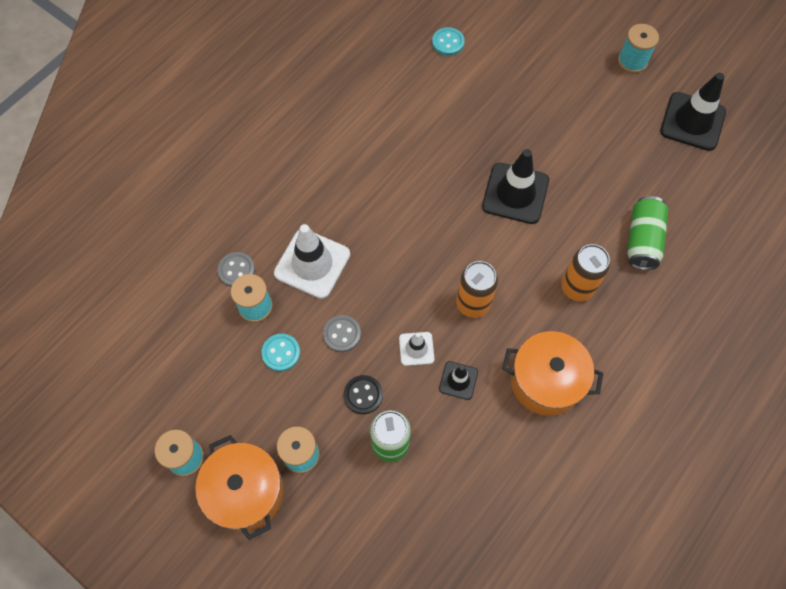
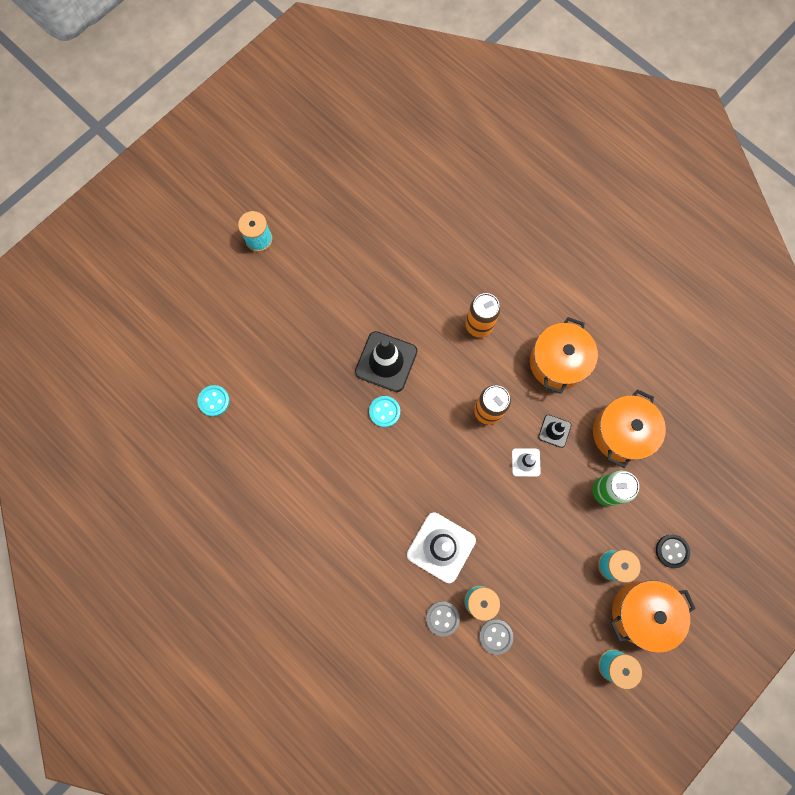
camera: 85 degrees left, 10 degrees up
(281, 353) = (524, 579): turquoise button -> turquoise button (384, 412)
(342, 334) = (509, 524): grey button -> grey button (495, 636)
(363, 395) = (564, 510): black button -> black button (672, 551)
(466, 462) = (621, 433): none -> orange pot
(642, 240) = (439, 266): green can -> none
(692, 121) = (329, 203): black traffic cone -> none

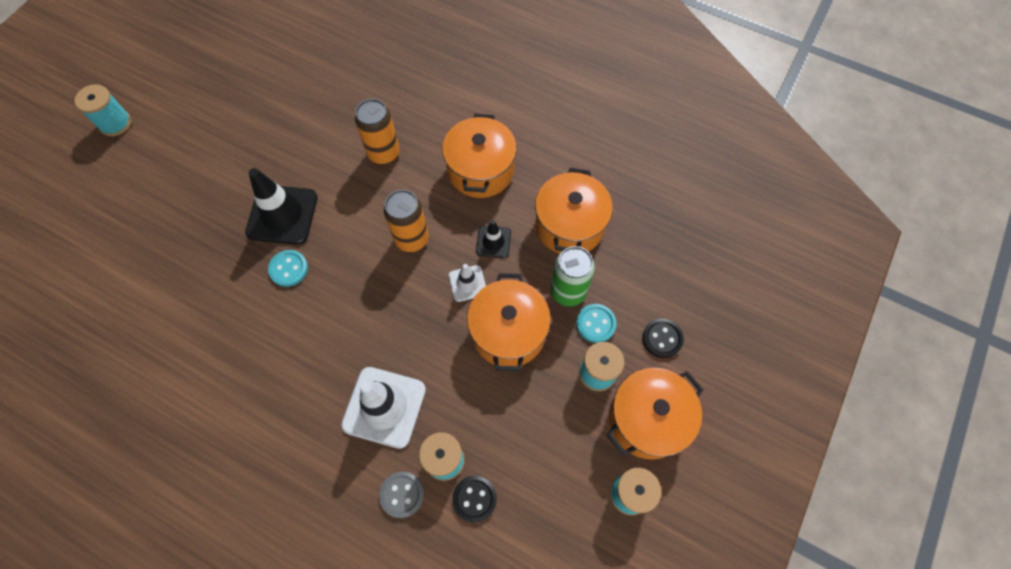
camera: 15 degrees left, 10 degrees down
(214, 401) = (73, 307): turquoise button -> turquoise button (595, 324)
(495, 636) = (474, 498): grey button -> black button
(549, 512) = (508, 332): none -> orange pot

